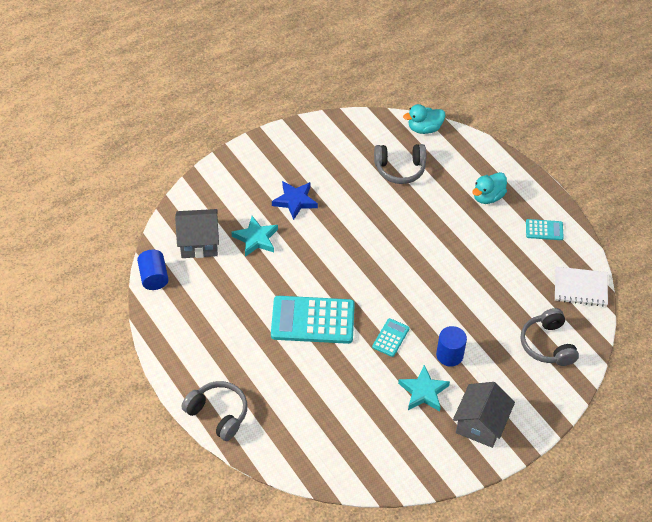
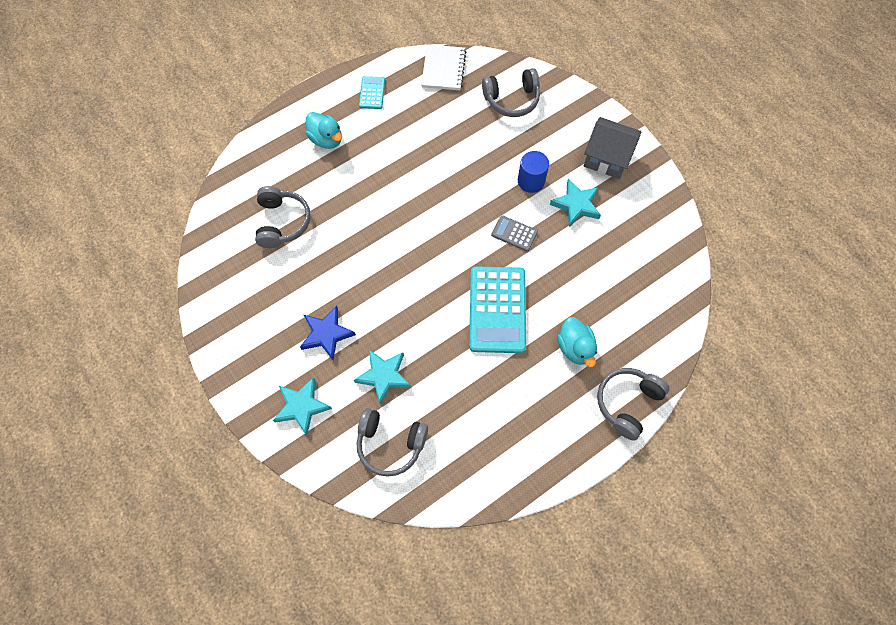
camera: 90 degrees left, 15 degrees up
(154, 277) = (444, 495): blue cylinder -> none
(199, 243) = (390, 444): grey house -> grey headphones
(234, 187) = (302, 406): none -> turquoise star
(390, 338) = (514, 233): turquoise calculator -> grey calculator
(424, 128) = (222, 196): turquoise duck -> turquoise duck (575, 348)

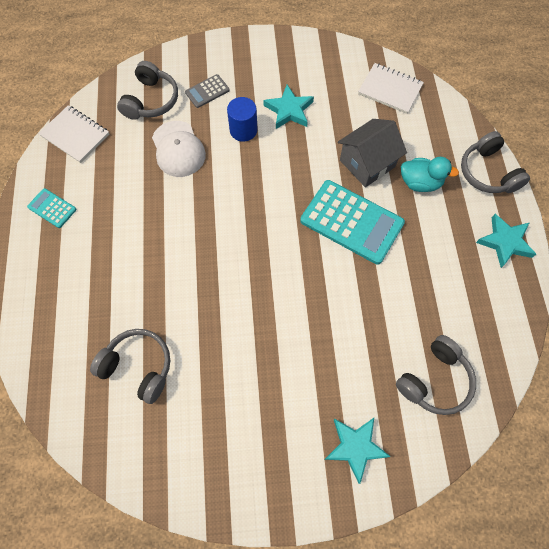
camera: 60 degrees left, 0 degrees up
(326, 139) = (73, 276): turquoise duck -> none
(326, 334) = (290, 384): blue star -> none
(383, 376) = (364, 352): turquoise star -> turquoise star (505, 242)
(479, 145) = (178, 149): none -> white cap
(514, 233) = (286, 170): grey calculator -> grey calculator (207, 91)
(607, 158) = (260, 65): grey house -> grey house (367, 163)
(660, 275) = (390, 90): none -> white notebook

